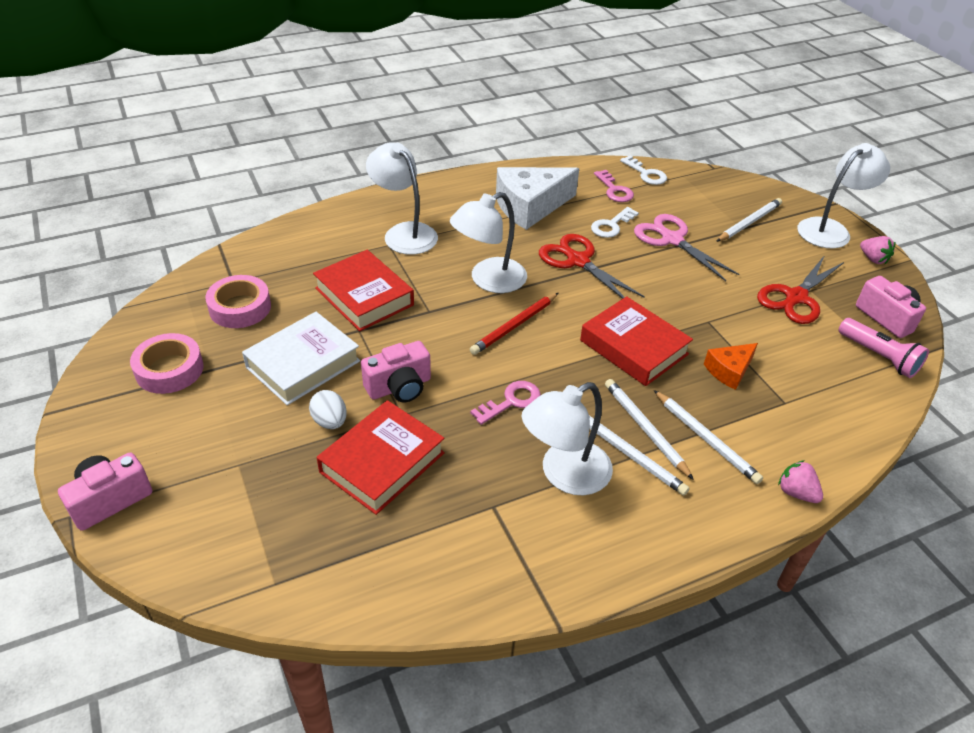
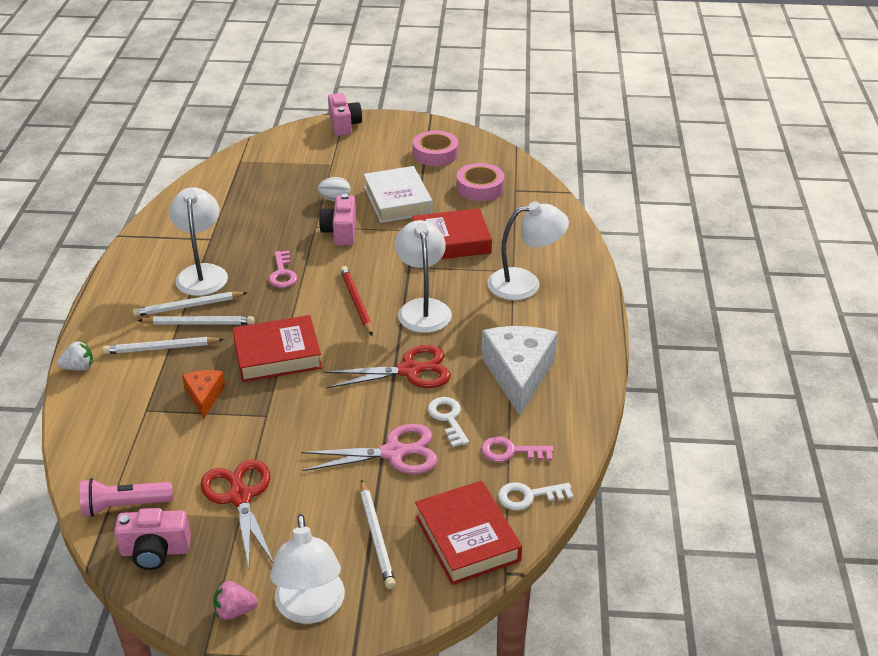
camera: 120 degrees right, 5 degrees down
(382, 462) = (283, 209): red book -> red book (467, 538)
(796, 492) = (79, 367): pink strawberry -> white strawberry

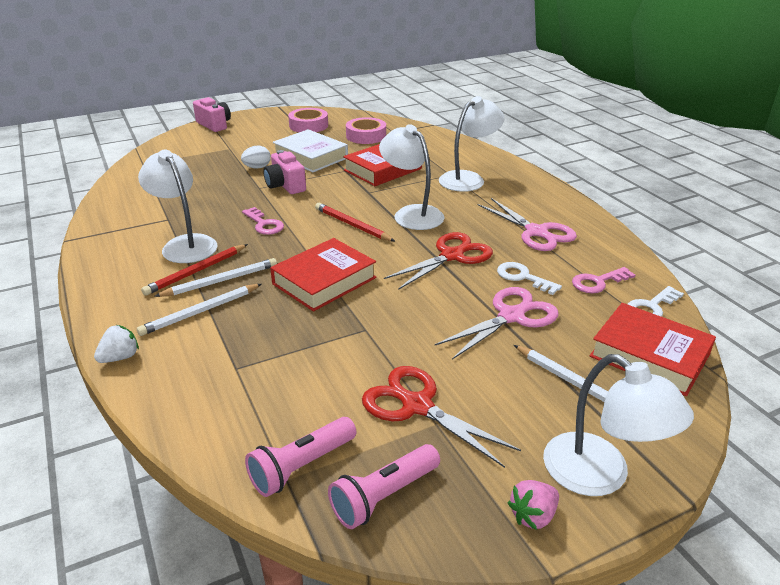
camera: 30 degrees left, 5 degrees down
(155, 551) = (384, 496): pink camera -> pink flashlight
(188, 306) = (196, 271): white pencil -> red pencil
(204, 396) = (287, 335): orange cheese -> none
(518, 374) = (536, 232): white cheese -> pink scissors

